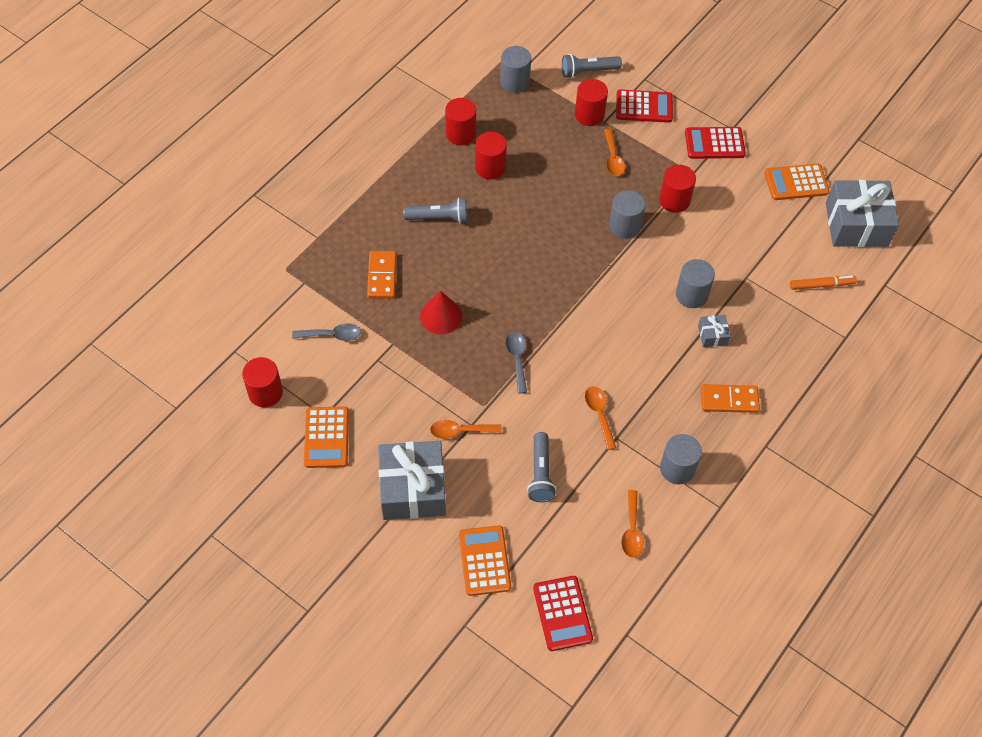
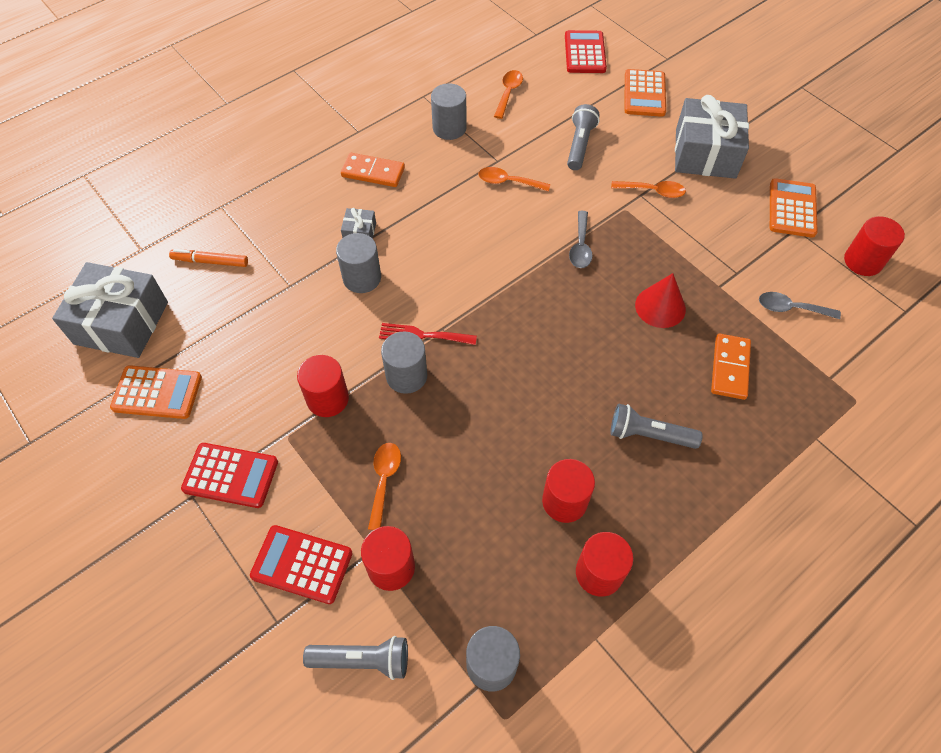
camera: 165 degrees left, 0 degrees up
(599, 414) = (508, 182): orange spoon -> orange spoon turned 105 degrees clockwise
(624, 257) = (423, 335): none -> red fork

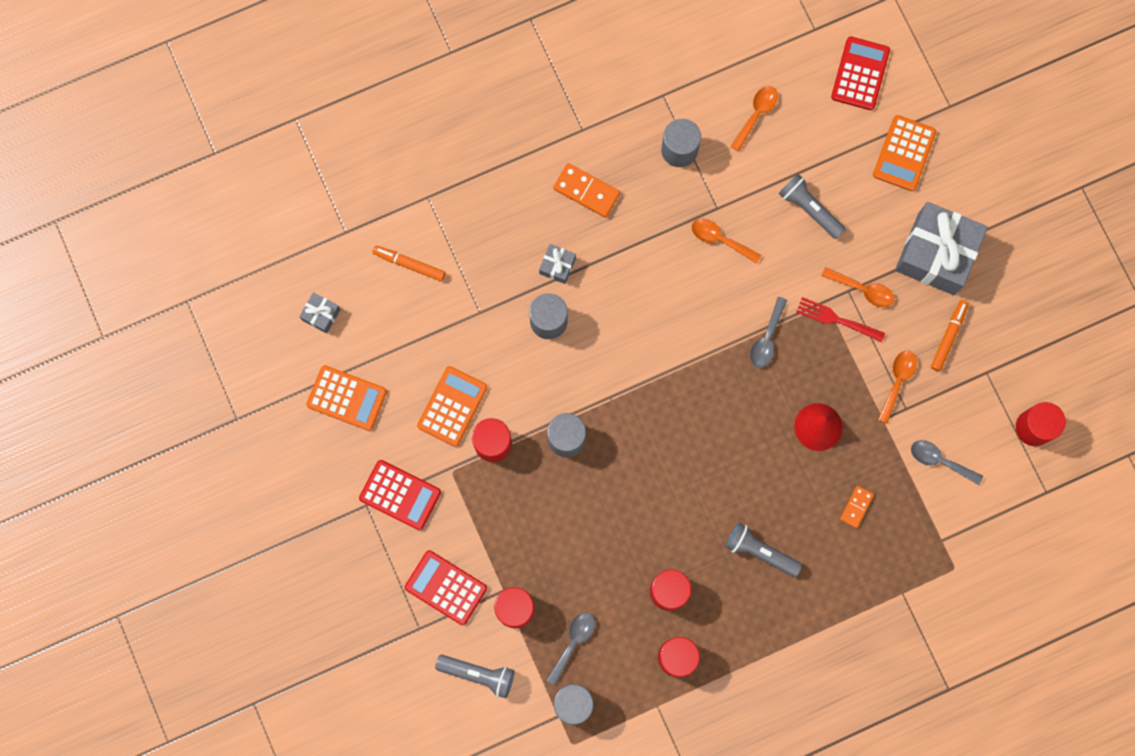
camera: 15 degrees right, 20 degrees up
(121, 323) = (321, 314): grey gift -> grey gift, size x0.44
(384, 480) = (525, 533): orange spoon -> orange spoon (897, 381)
(423, 335) = (590, 400): red fork -> red fork (836, 319)
(471, 588) = (573, 642): none -> grey spoon
(580, 145) = (809, 209): grey flashlight -> grey flashlight turned 75 degrees counterclockwise
(729, 368) = (856, 507): orange domino -> orange domino, size x0.61
(747, 209) = (948, 336): none -> orange marker
(792, 208) = (994, 347): orange calculator -> orange calculator (452, 406)

